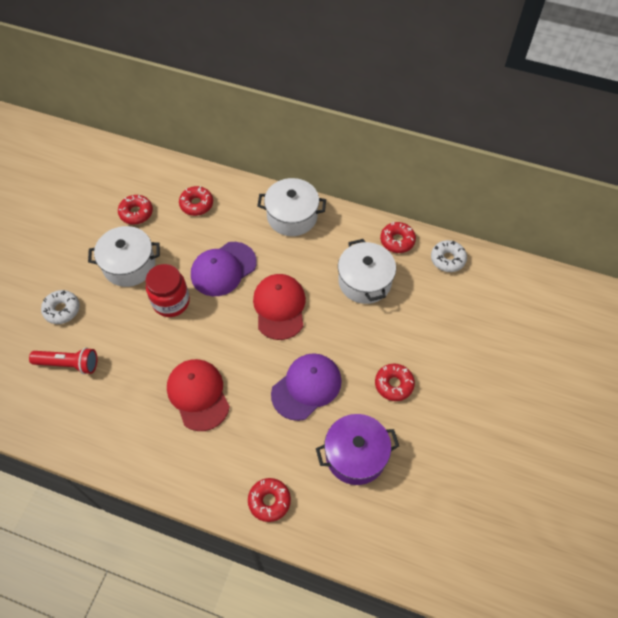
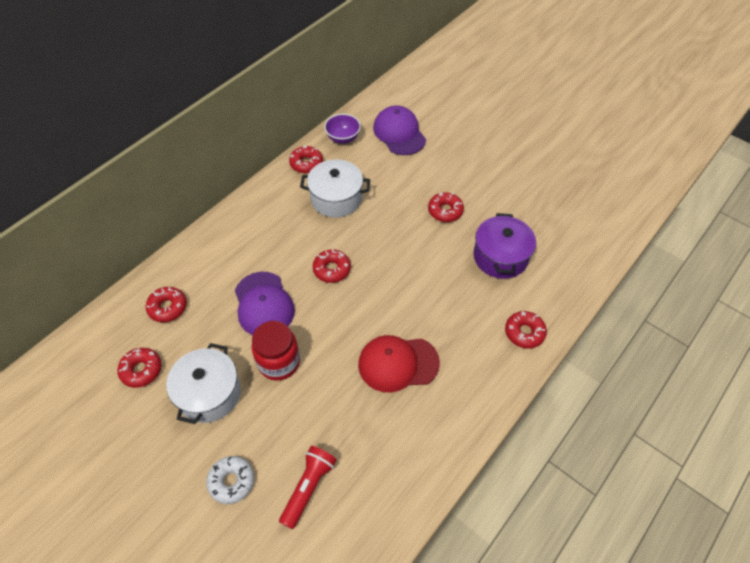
camera: 70 degrees left, 5 degrees down
(279, 307) = (332, 269): red cap -> red donut
(292, 216) = (234, 230): white pot -> none
(306, 387) = (424, 273): purple cap -> purple cap (399, 133)
(447, 259) = (343, 138): white donut -> purple bowl

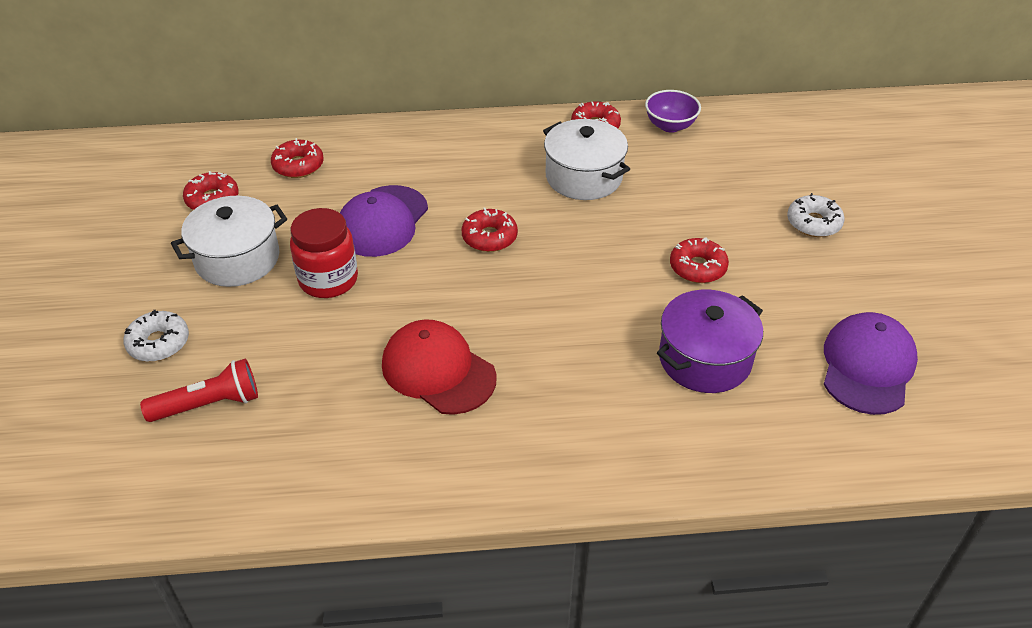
camera: 45 degrees right, 10 degrees down
(399, 133) = (747, 158): purple cap -> purple cap (867, 366)
(465, 149) = (813, 223): none -> white donut
(524, 332) = (625, 455): red donut -> none

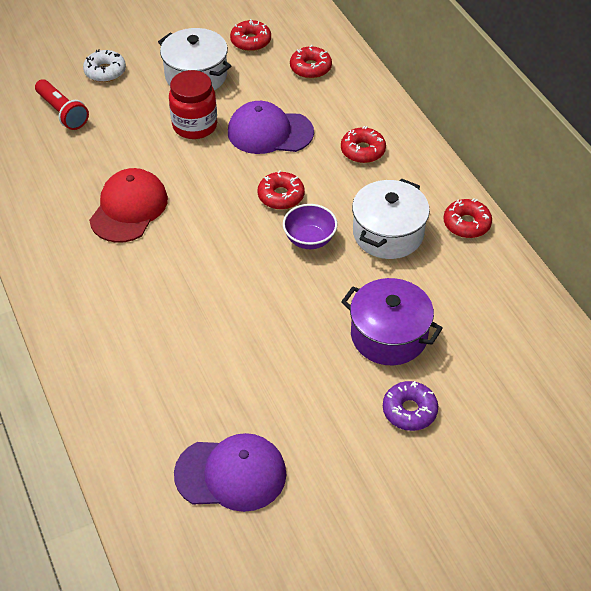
camera: 70 degrees right, 5 degrees up
(670, 126) = (500, 276): purple bowl -> purple bowl (309, 239)
(697, 267) = (305, 334): red donut -> red donut (362, 151)
(704, 359) = (197, 359): purple pot -> purple pot (389, 335)
(813, 223) = (409, 410): white donut -> purple donut

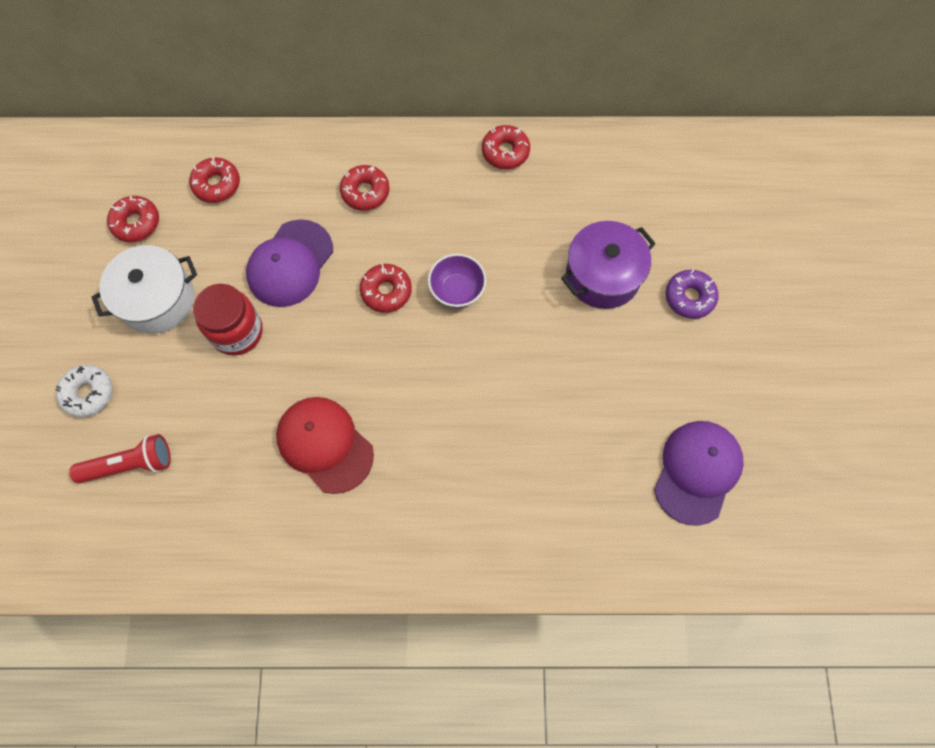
camera: 65 degrees left, 20 degrees up
(388, 233) = (484, 220): white pot -> none

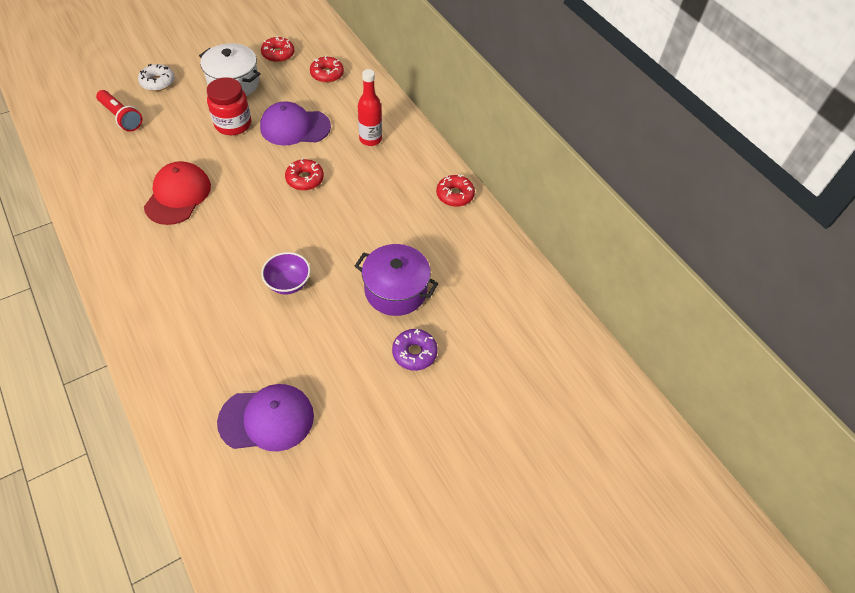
camera: 55 degrees right, 15 degrees down
(365, 192) = (370, 139): red donut -> red bottle
(457, 290) = (329, 214): purple bowl -> purple bowl (288, 283)

